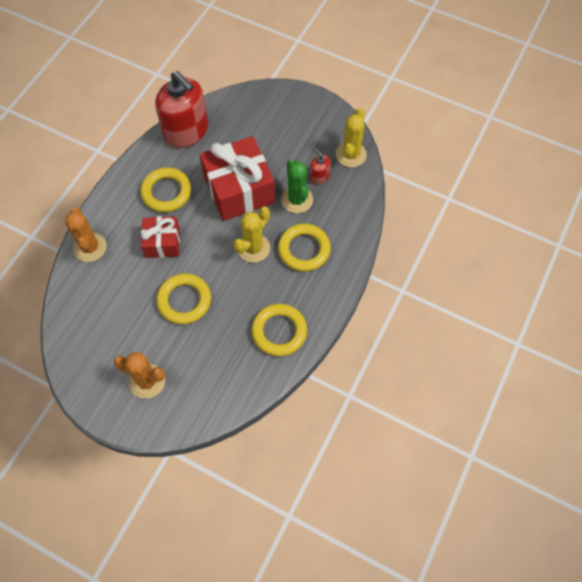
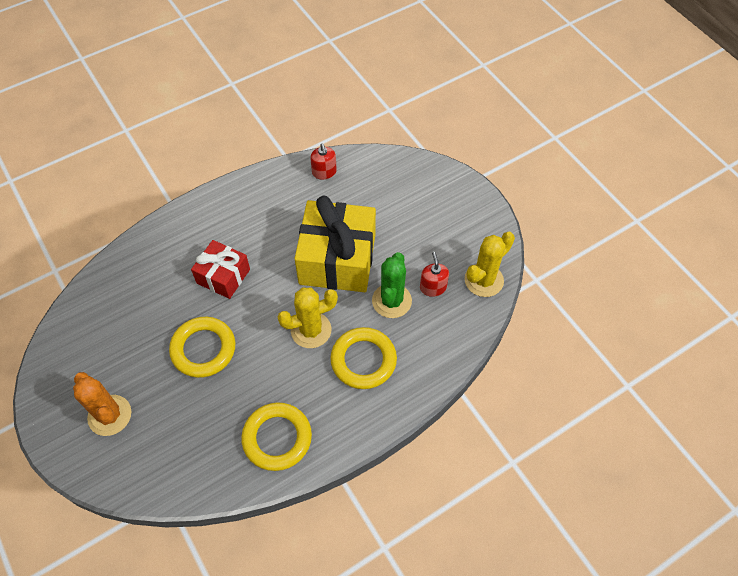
camera: 30 degrees right, 5 degrees down
(90, 247) = (152, 245): orange cactus -> none
(166, 192) = (262, 225): yellow ring -> none
(186, 131) = (324, 172): red soap dispenser -> red soap dispenser, size x0.43
(239, 189) = (337, 259): red gift -> yellow gift

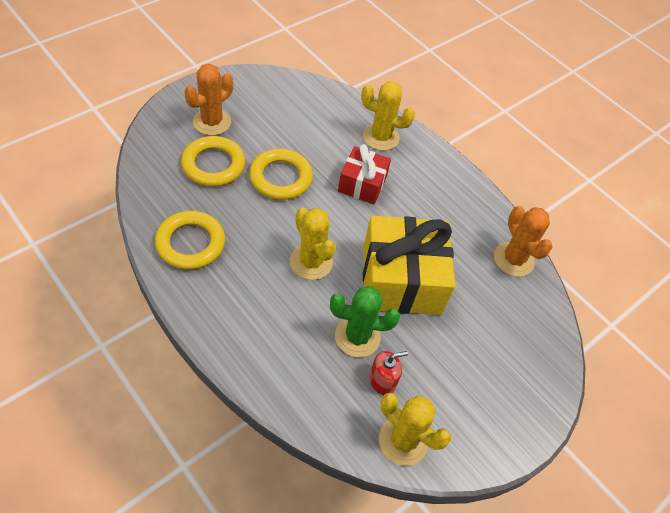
camera: 75 degrees right, 5 degrees down
(164, 252) = (380, 137): none -> yellow cactus
(324, 172) = (513, 259): red soap dispenser -> orange cactus
(363, 360) = (280, 312): yellow ring -> yellow ring (213, 165)

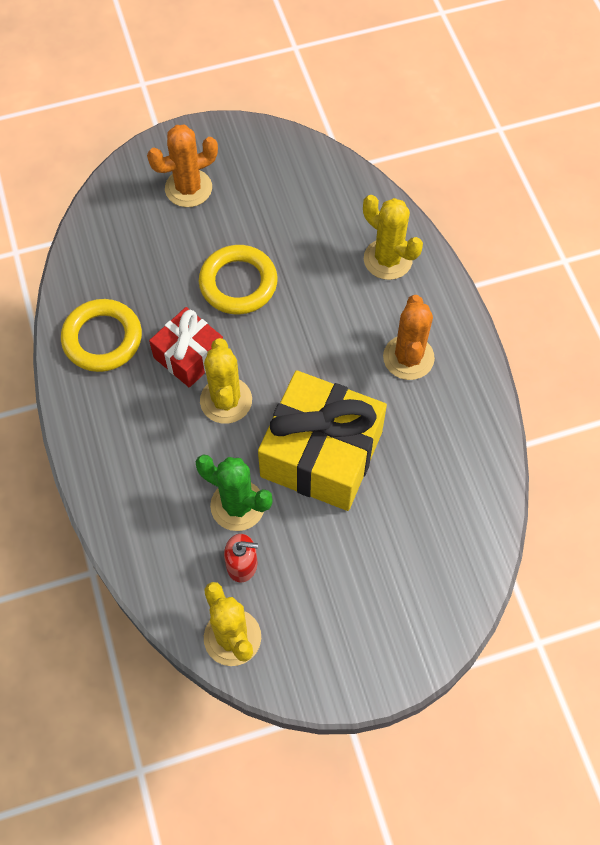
camera: 30 degrees right, 10 degrees up
(213, 165) = (167, 246): yellow ring -> none
(362, 184) = (333, 318): red gift -> red gift (189, 356)
(513, 259) = (476, 470): orange cactus -> orange cactus (408, 357)

